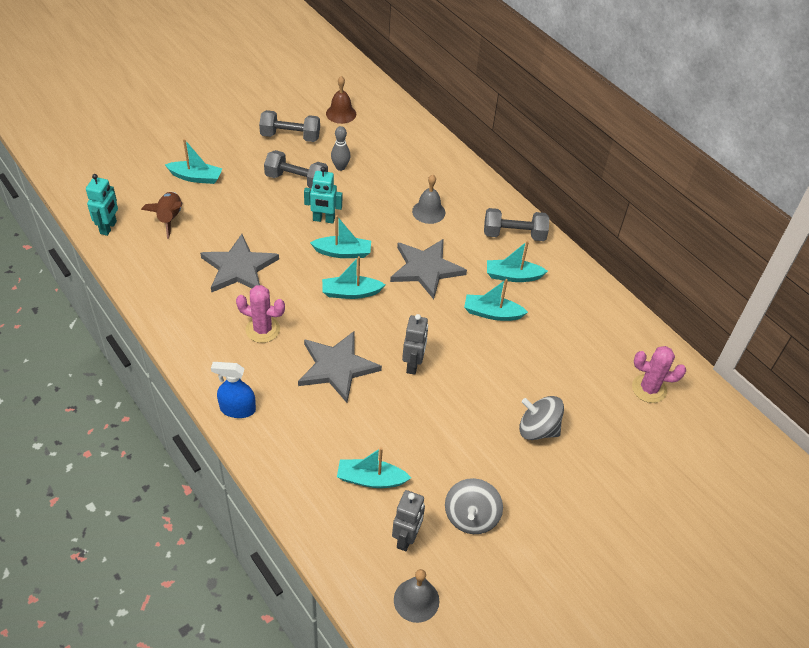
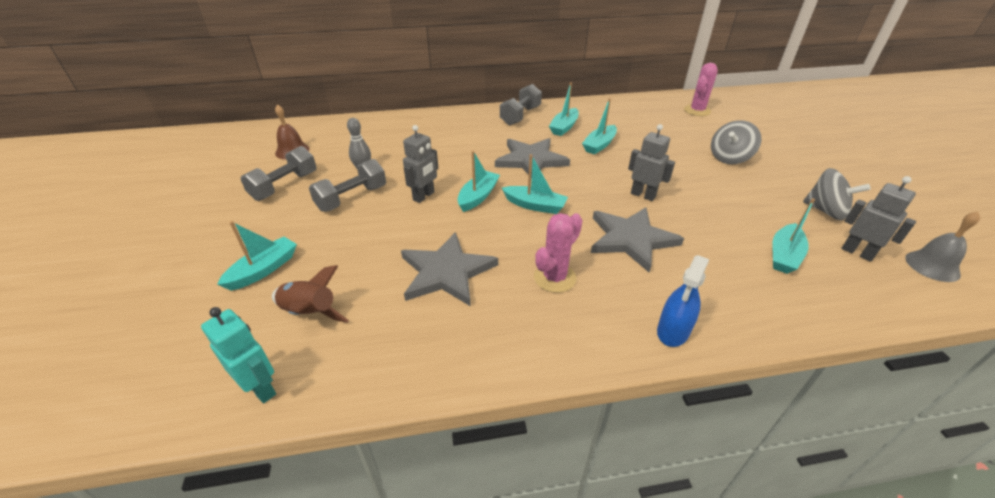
camera: 60 degrees left, 10 degrees down
(323, 219) = (424, 196): turquoise robot -> grey robot
(351, 293) = (535, 205): turquoise boat -> turquoise boat turned 90 degrees counterclockwise
(428, 212) = (464, 142): grey bell -> none

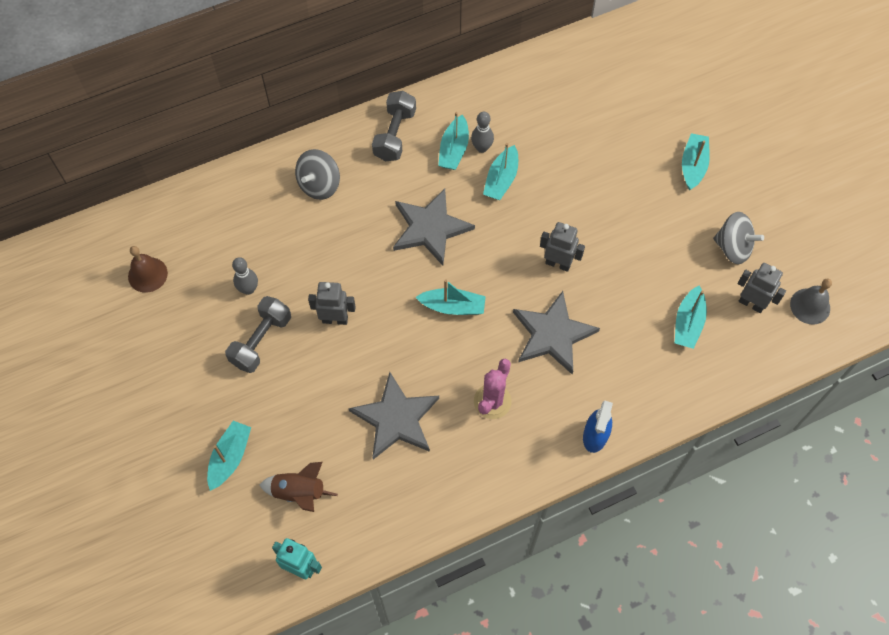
camera: 15 degrees left, 25 degrees up
(285, 186) = (177, 339): grey dumbbell -> none
(424, 196) = (335, 319): grey robot -> grey robot turned 105 degrees counterclockwise
(478, 196) = (391, 306): turquoise boat -> turquoise boat (693, 166)
(587, 129) = (482, 148): none -> grey bowling pin
(697, 111) = (610, 73): pink cactus -> none
(729, 158) = (645, 173): grey spinning top -> grey spinning top (319, 185)

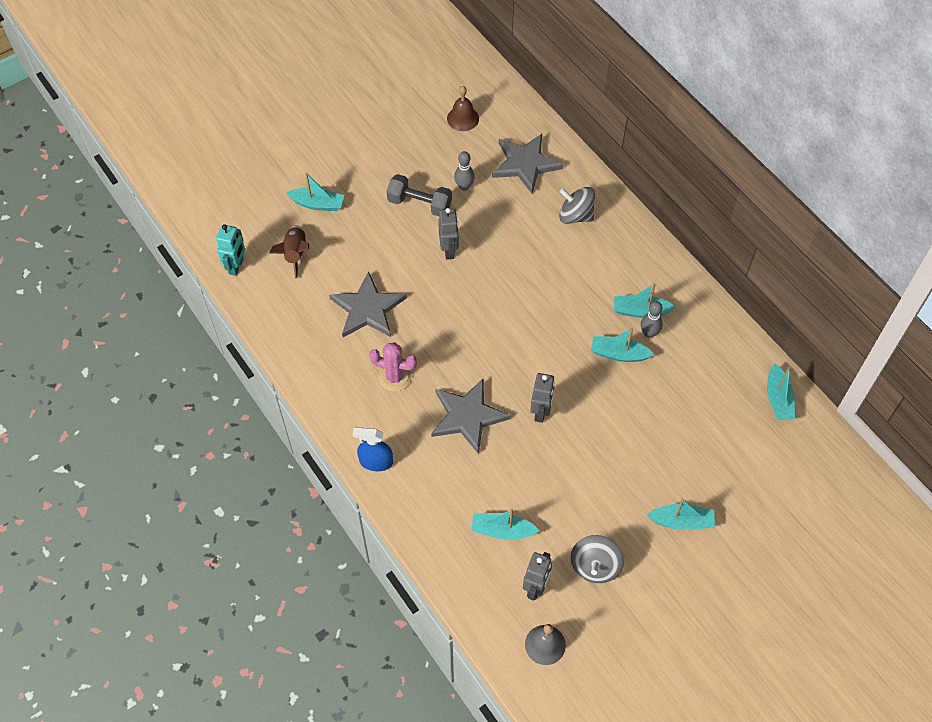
camera: 80 degrees right, 5 degrees down
(395, 135) = (643, 262): grey dumbbell -> none
(430, 228) = (553, 305): grey star -> grey star (525, 164)
(453, 307) = (479, 334): turquoise boat -> turquoise boat (778, 399)

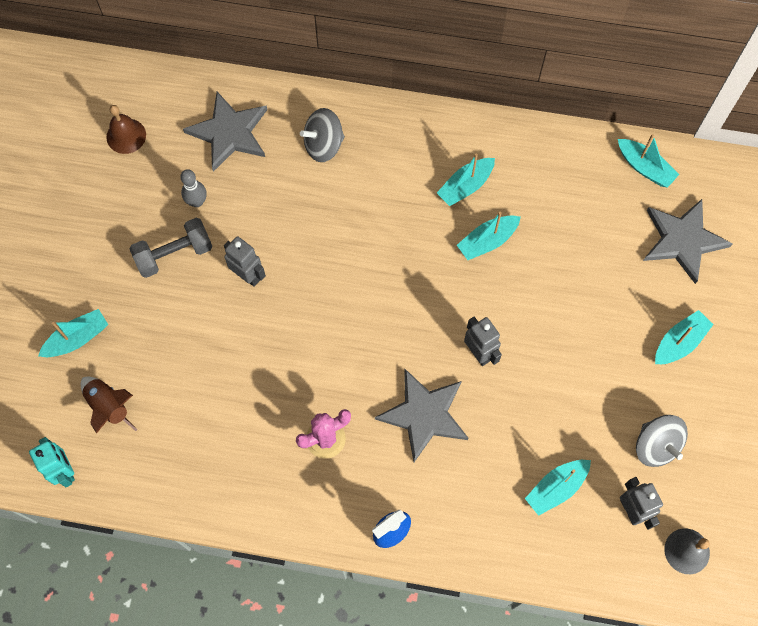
camera: 45 degrees left, 10 degrees up
(367, 309) = (233, 398): grey star -> grey star (682, 240)
(649, 333) = (492, 200): grey bowling pin -> none

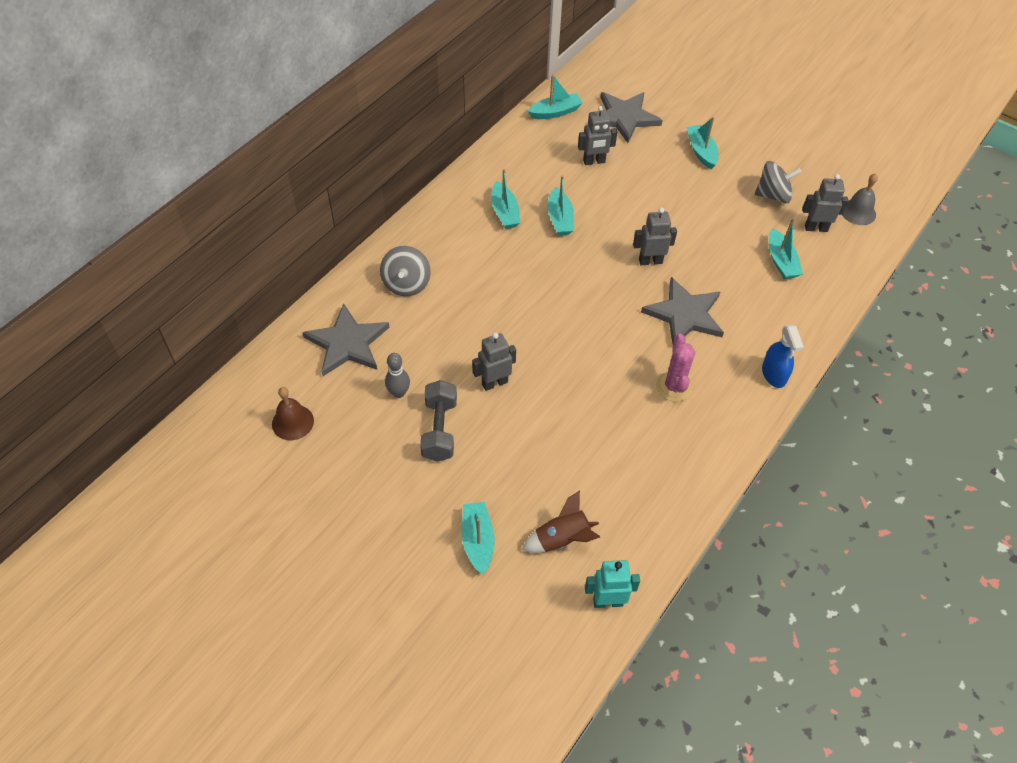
camera: 65 degrees left, 15 degrees down
(592, 238) = (594, 161): none -> grey robot

